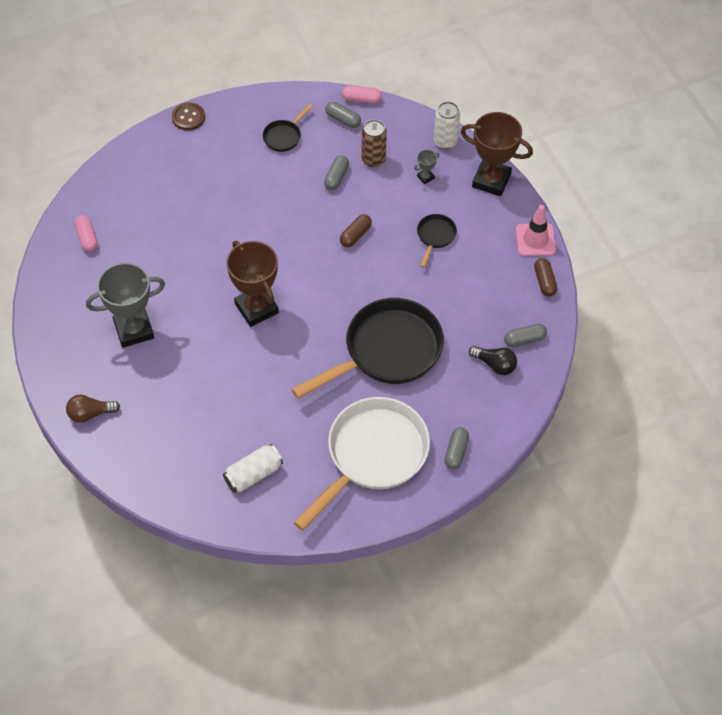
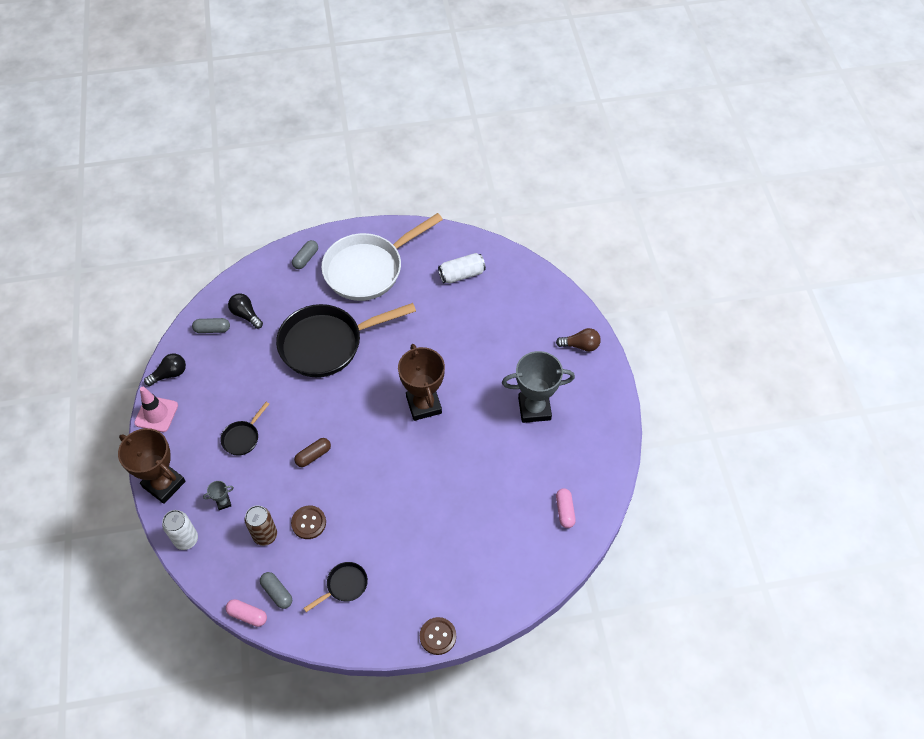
camera: 165 degrees left, 0 degrees up
(336, 177) = (308, 523): grey capsule -> brown button
(544, 281) = (169, 374): brown capsule -> black light bulb

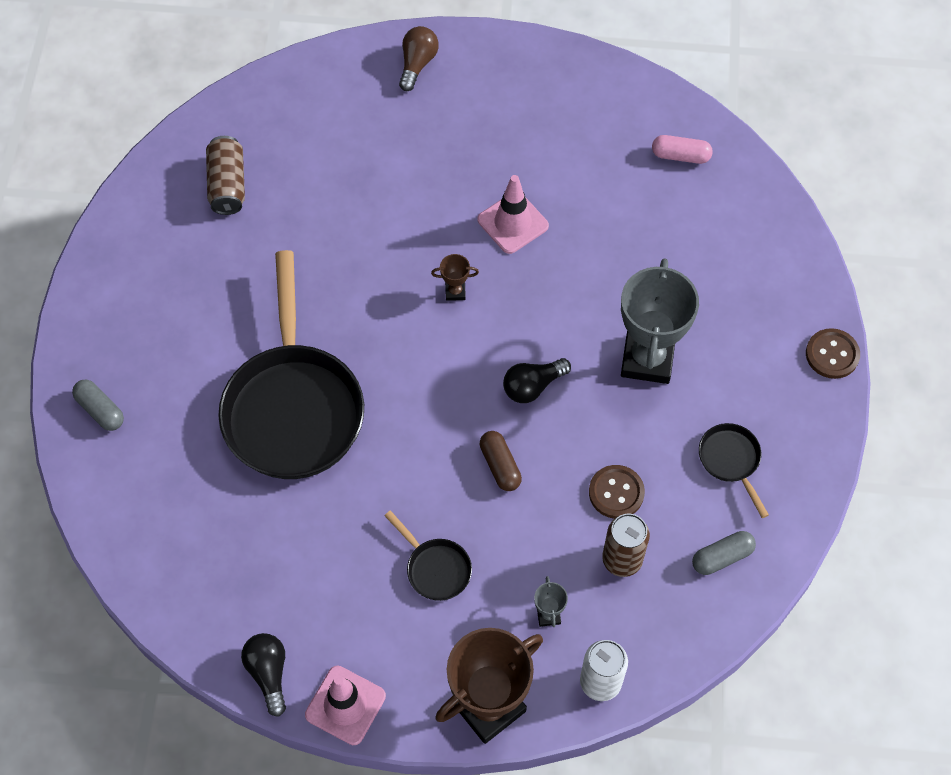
camera: 75 degrees left, 5 degrees up
(212, 329) = (197, 588): grey capsule -> none
(246, 315) = (186, 527): black light bulb -> black light bulb (532, 386)
(247, 615) = (749, 605): pink capsule -> none
(368, 269) = (162, 316): white pan -> none
(423, 405) = (455, 292): brown trophy -> brown trophy, size x0.41
(461, 274) = (227, 185): white can -> brown can
(481, 424) = (513, 223): none -> pink traffic cone
(534, 408) = (506, 149): grey trophy -> grey trophy (647, 359)

